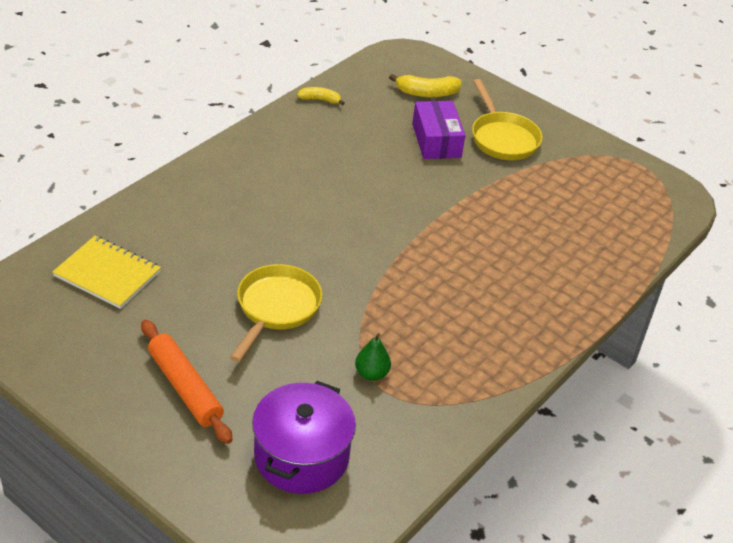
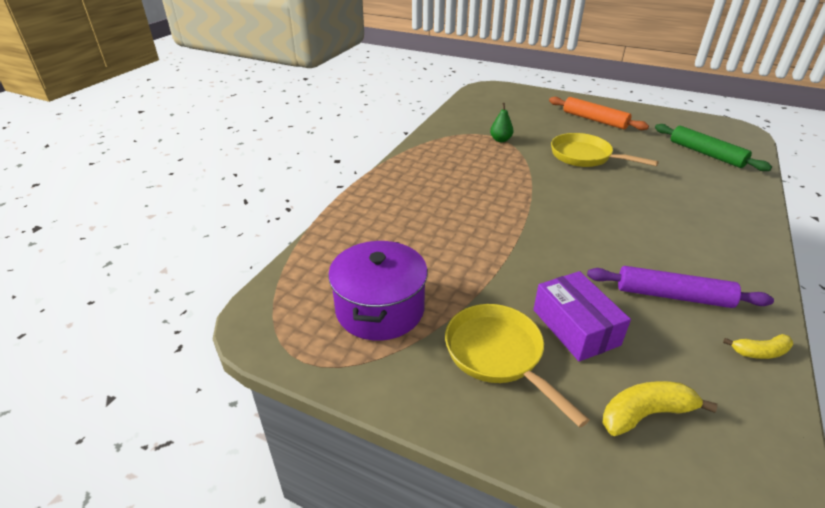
camera: 170 degrees right, 5 degrees down
(107, 274) = (706, 154): yellow notebook -> green rolling pin
(276, 308) = (585, 157): yellow pan -> yellow pan turned 120 degrees clockwise
(301, 456) = (512, 109): purple pot -> purple pot (380, 309)
(341, 141) = (673, 295): none -> purple rolling pin

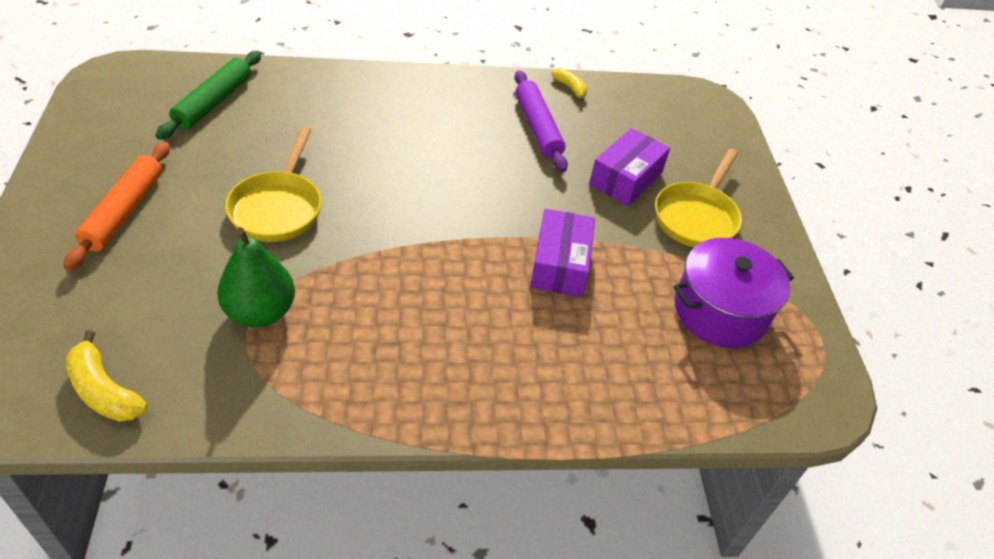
camera: 125 degrees left, 10 degrees up
(480, 244) = (560, 264): none -> purple box
(500, 140) = (260, 312): green pear -> green pear, size x1.75
(645, 414) = (678, 138): yellow banana -> yellow banana (104, 390)

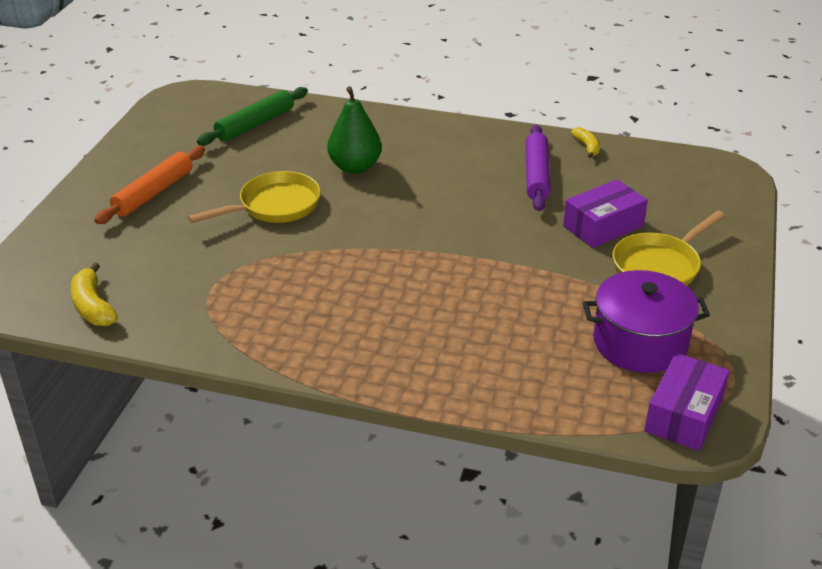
camera: 25 degrees right, 10 degrees down
(260, 312) = (228, 276): green pear -> green pear (355, 167)
(278, 207) = (274, 206): yellow pan -> yellow pan turned 150 degrees counterclockwise
(560, 264) = (501, 283): purple box -> purple box (684, 415)

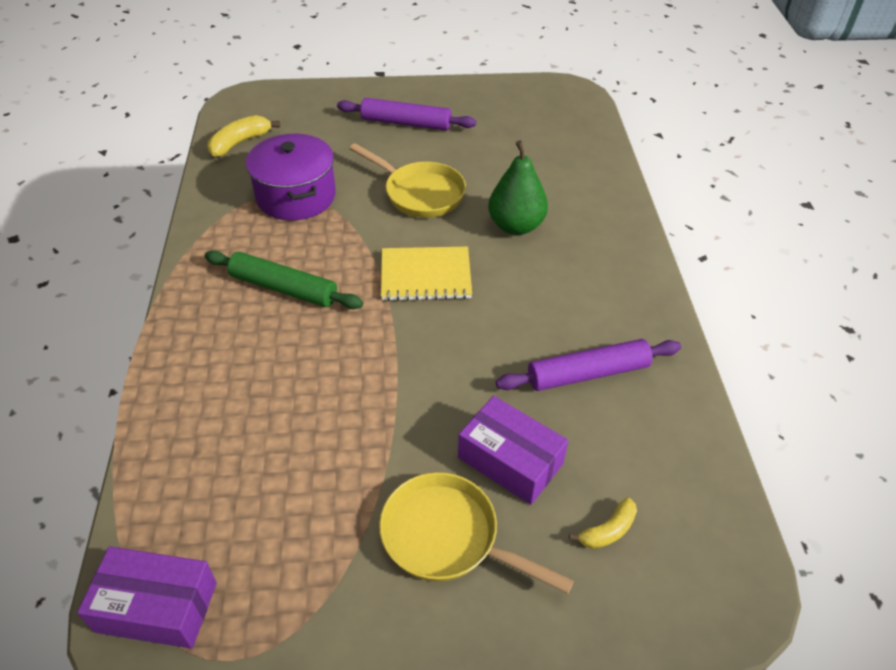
camera: 70 degrees right, 10 degrees up
(154, 193) = (406, 123): orange rolling pin -> purple rolling pin
(255, 124) = (551, 143): green rolling pin -> green rolling pin (284, 288)
(389, 225) = (425, 275): none -> yellow notebook
(587, 147) = (685, 411): yellow banana -> yellow banana (608, 530)
(640, 342) = (283, 539): purple pot -> purple pot (296, 196)

